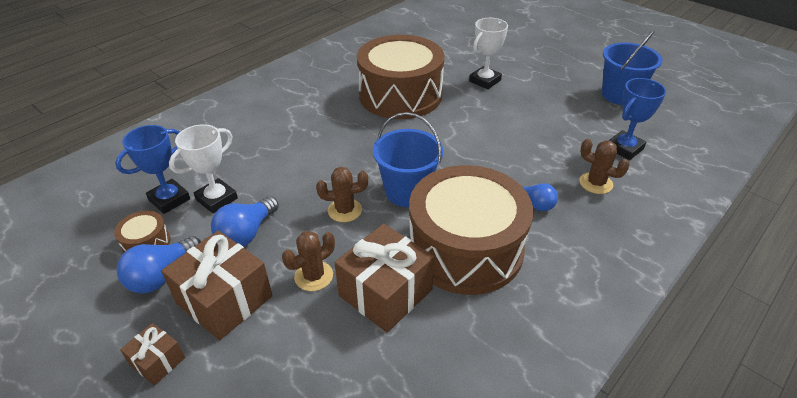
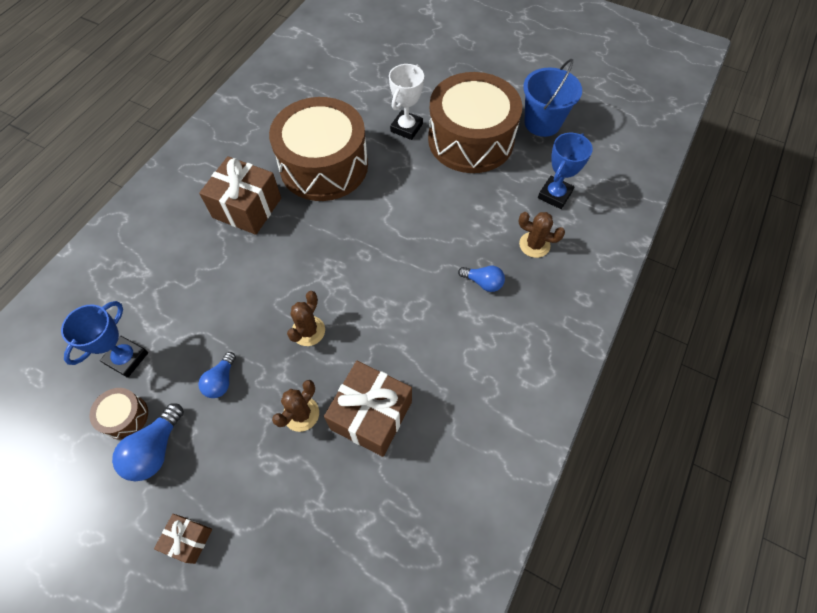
camera: 15 degrees left, 20 degrees up
(217, 199) = (176, 346): white trophy -> none
(224, 300) = (226, 460): brown gift -> brown gift (247, 208)
(247, 233) = (221, 381): blue light bulb -> blue light bulb, size x0.66
(345, 210) = (308, 331): brown cactus -> brown cactus turned 45 degrees counterclockwise
(407, 191) = (362, 294): blue bucket -> none
(465, 248) = (431, 349): brown drum -> brown drum (470, 140)

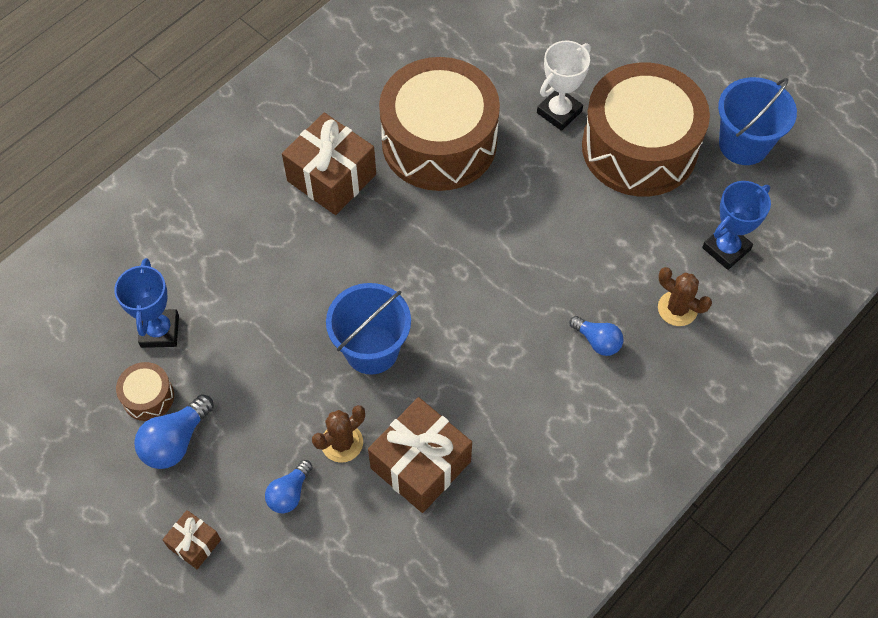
camera: 15 degrees right, 0 degrees up
(127, 358) = (160, 331): blue trophy -> blue trophy turned 45 degrees counterclockwise
(221, 381) = (260, 383): blue light bulb -> blue light bulb (289, 493)
(308, 331) = (371, 349): brown cactus -> blue bucket

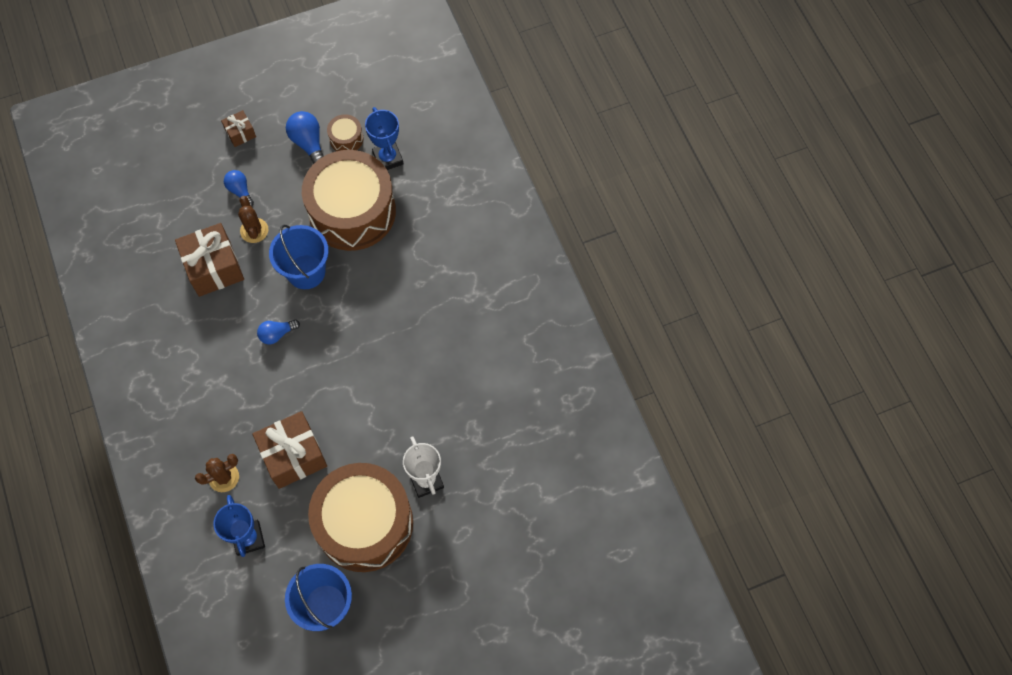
camera: 115 degrees right, 5 degrees up
(160, 331) = (388, 158): blue trophy -> blue trophy turned 45 degrees clockwise
(331, 177) = (450, 299): brown gift -> brown gift (293, 455)
(439, 142) = (443, 383): brown drum -> brown drum (352, 211)
(597, 341) = (231, 412): blue light bulb -> blue light bulb (277, 334)

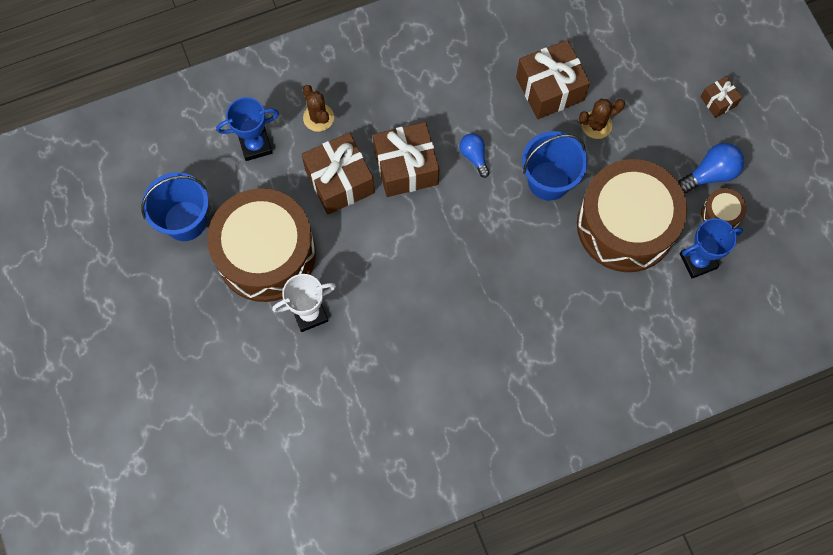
camera: 90 degrees right, 5 degrees up
(240, 191) = (644, 107): blue light bulb -> none
(284, 394) = (406, 167): none -> brown gift

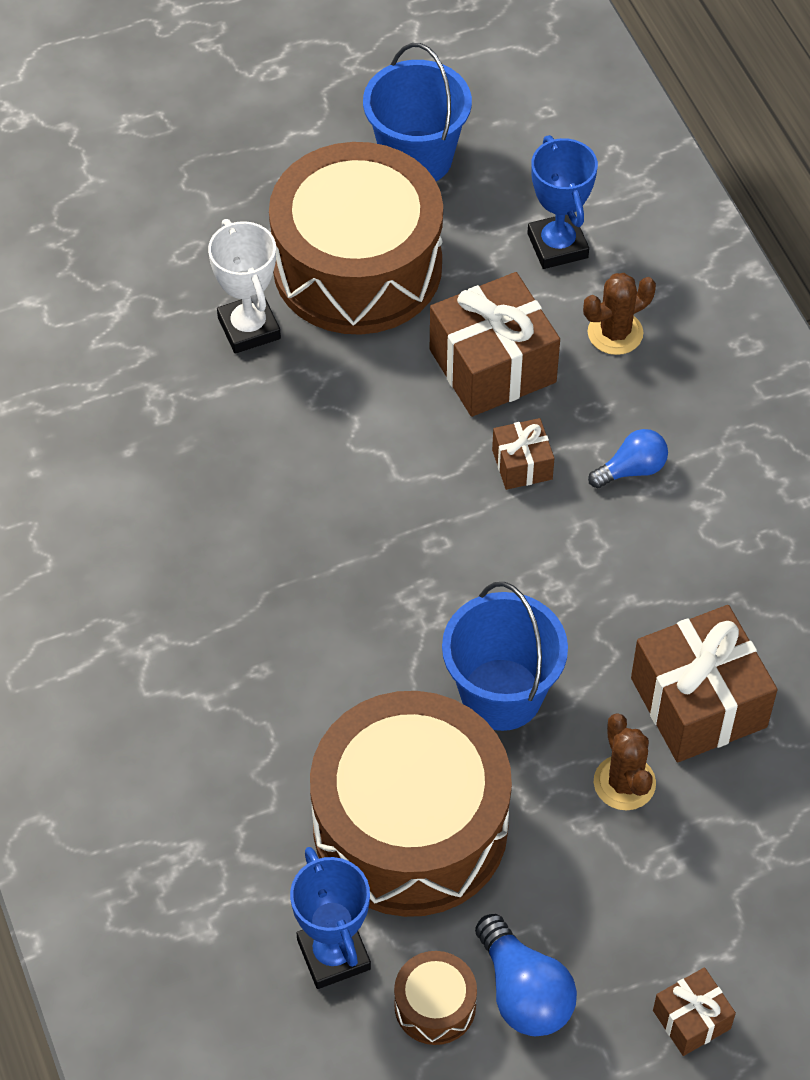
camera: 90 degrees right, 15 degrees down
(406, 167) = (522, 464): brown gift -> brown gift, size x0.51
(474, 156) = (548, 572): blue light bulb -> blue light bulb (631, 469)

